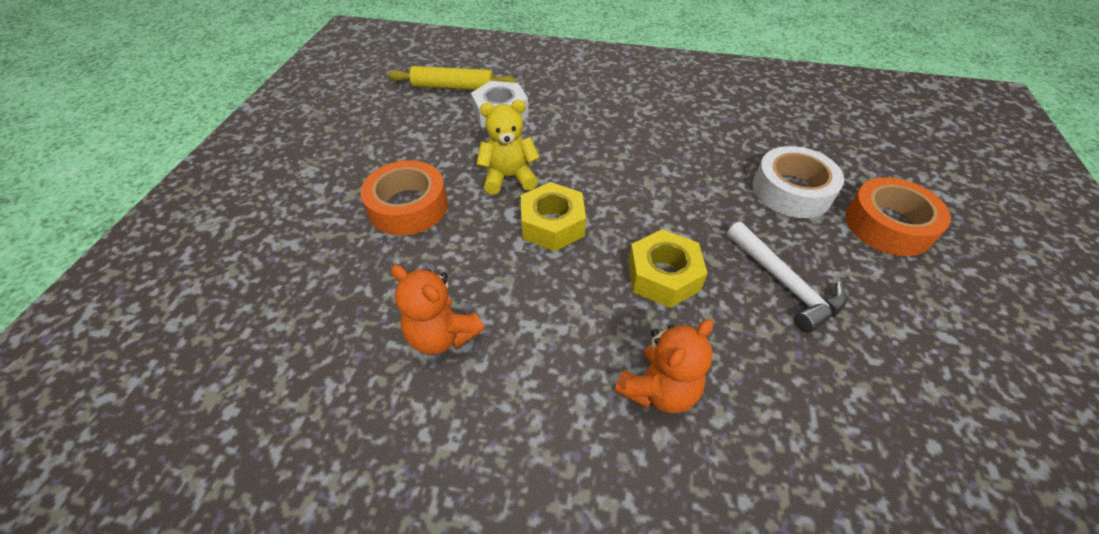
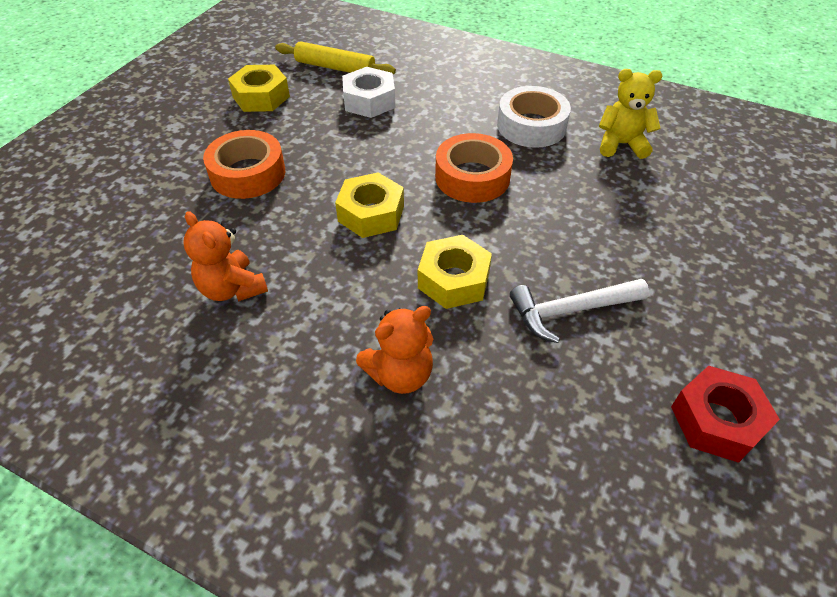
camera: 15 degrees right, 0 degrees up
(390, 126) = (261, 97): none -> yellow nut
(509, 177) = (350, 163): yellow teddy bear -> yellow teddy bear (621, 144)
(785, 283) = (570, 311): white hammer -> white hammer turned 90 degrees clockwise
(791, 191) = (628, 226): white tape -> white tape (531, 126)
(888, 225) = (714, 278): orange tape -> orange tape (472, 177)
(966, 363) = (717, 420): none -> red nut

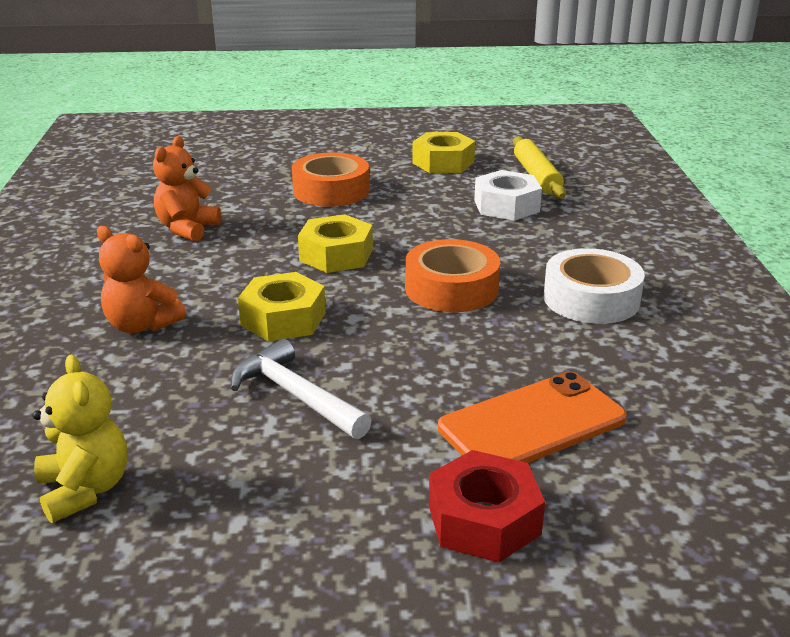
camera: 60 degrees right, 20 degrees down
(621, 144) = (640, 366): yellow teddy bear -> yellow teddy bear (85, 489)
(660, 213) = (532, 424): none -> orange phone
(717, 420) = (197, 532): red nut -> red nut (484, 520)

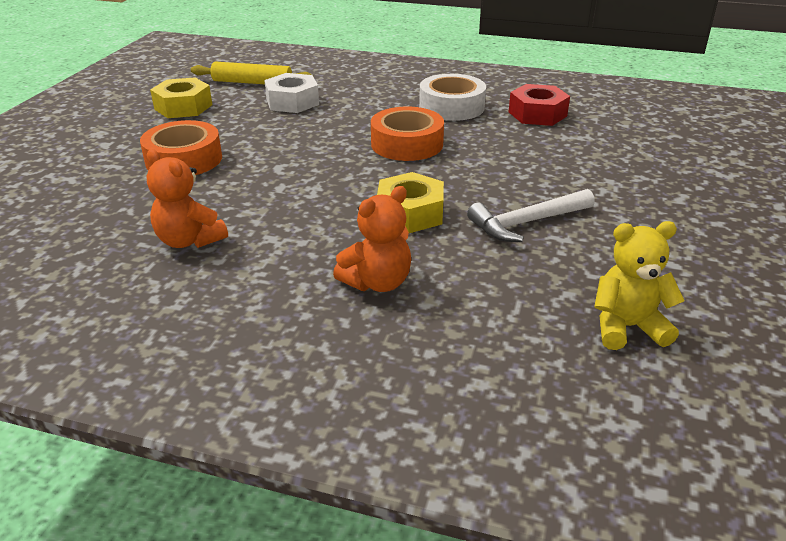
camera: 70 degrees left, 5 degrees up
(336, 255) = (316, 176): yellow nut -> none
(484, 520) = (676, 184): red nut -> red nut (537, 114)
(532, 424) = (586, 153): orange phone -> none

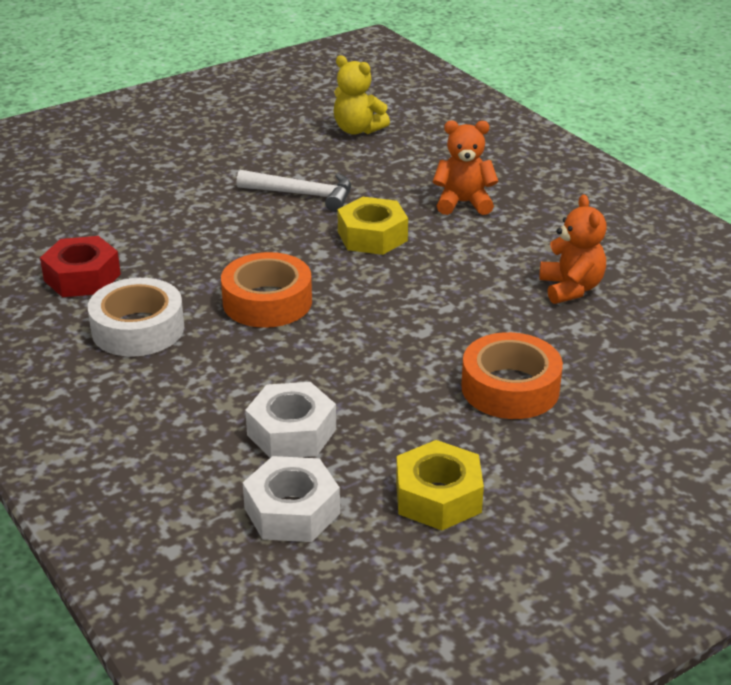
camera: 140 degrees left, 0 degrees up
(252, 83) = (292, 511): yellow rolling pin -> white nut

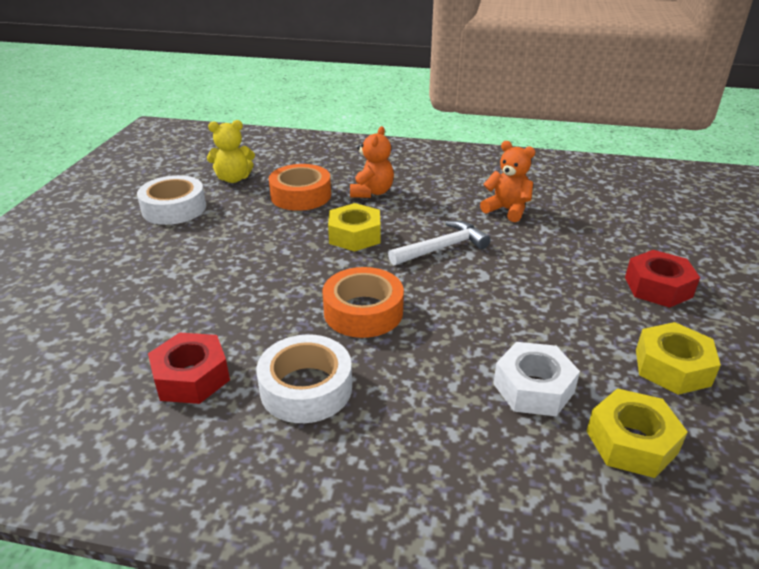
camera: 45 degrees left, 0 degrees up
(264, 137) = (174, 208): none -> white tape
(292, 511) = (631, 442): white nut -> yellow nut
(303, 194) = (265, 232): white hammer -> white hammer (442, 248)
(463, 203) = (372, 192): orange teddy bear -> orange teddy bear turned 150 degrees clockwise
(510, 388) = (581, 279): orange tape -> orange tape (301, 195)
(575, 439) = (658, 287): none -> red nut

